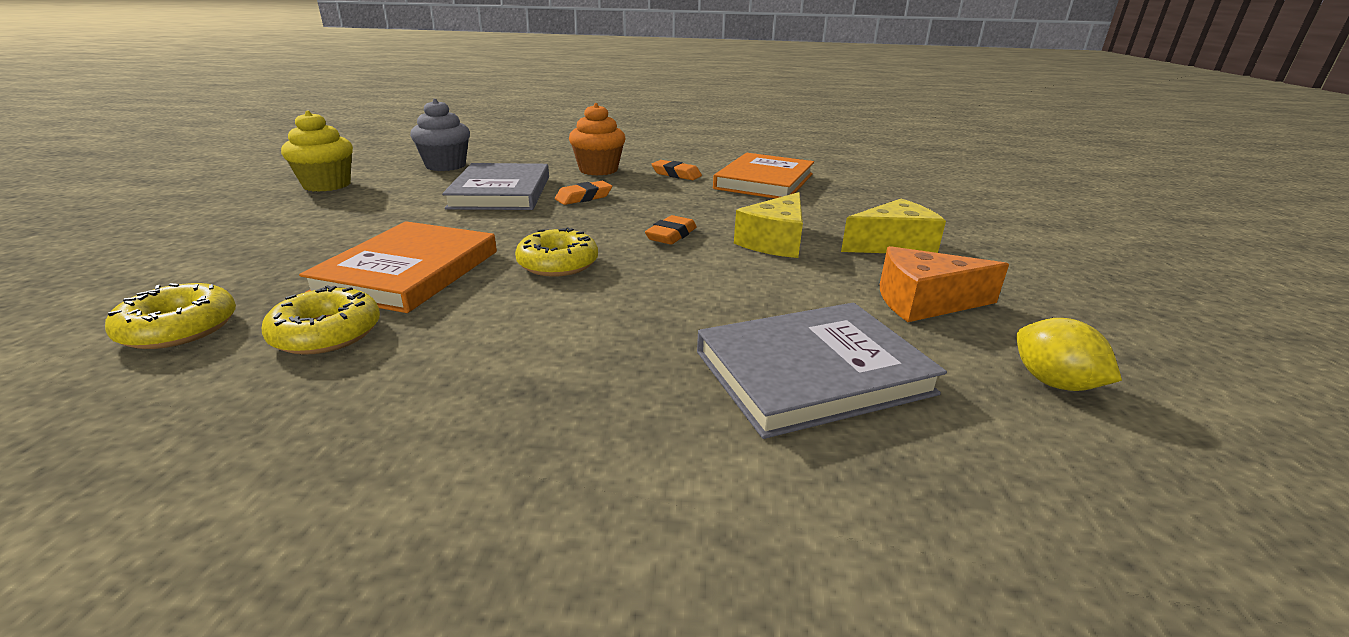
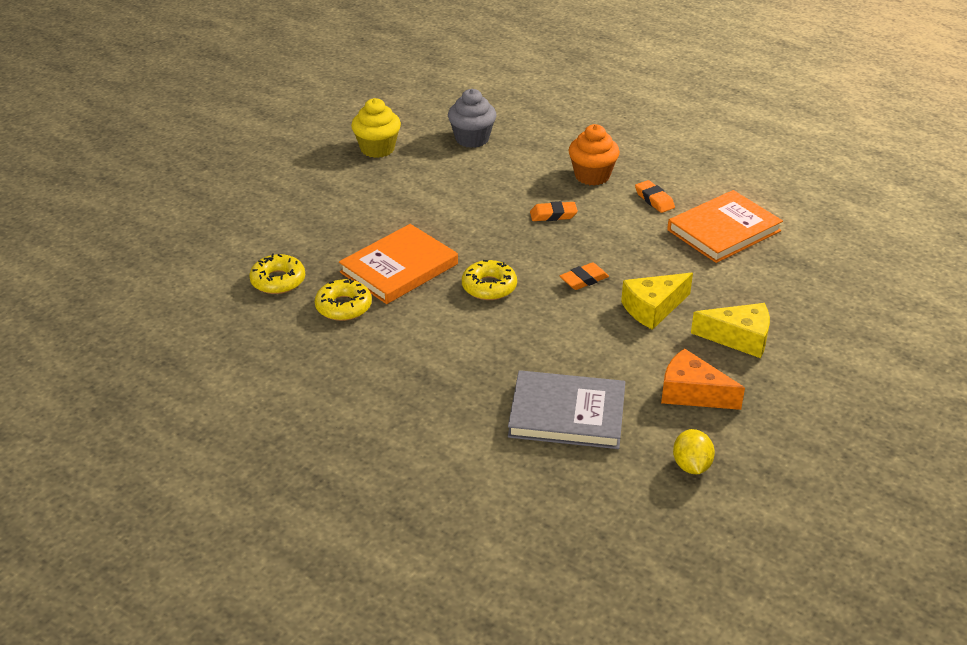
camera: 30 degrees right, 10 degrees up
(501, 192) = (495, 191): grey book -> none

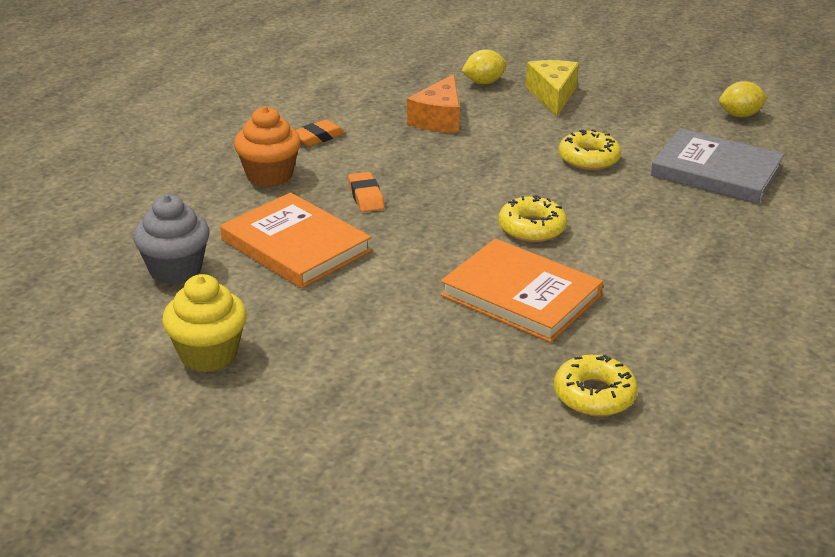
camera: 100 degrees left, 5 degrees down
(343, 307) = (622, 328): yellow donut -> yellow donut (588, 158)
(567, 414) = (716, 171): grey book -> grey book turned 60 degrees counterclockwise
(584, 280) = (492, 172): orange eraser -> none
(653, 308) = (526, 135): yellow cheese -> none
(692, 393) = (645, 115): orange cheese -> orange cheese (439, 119)
(723, 230) = (371, 101): orange book -> orange book (295, 245)
(768, 299) = (483, 82): none -> yellow lemon

